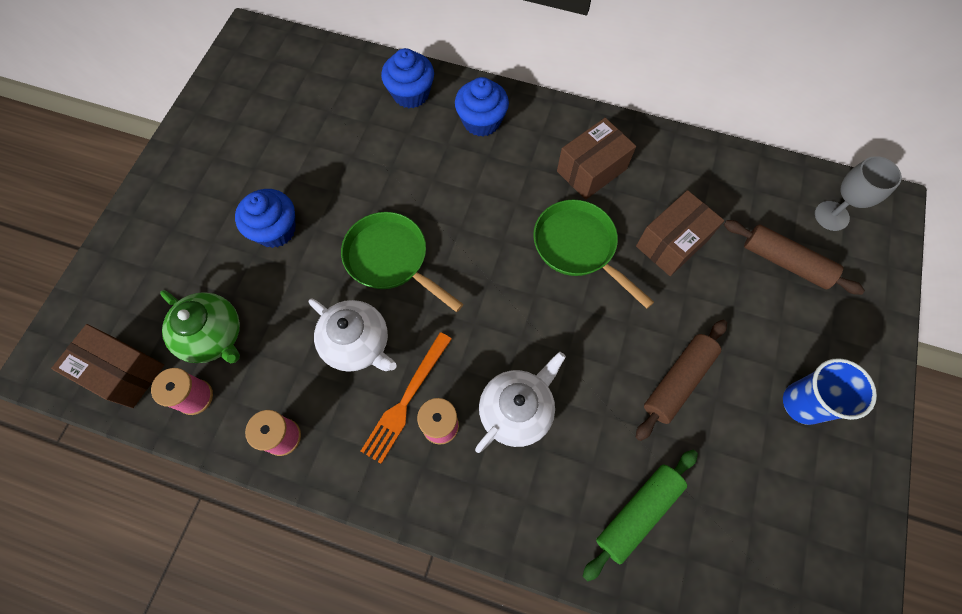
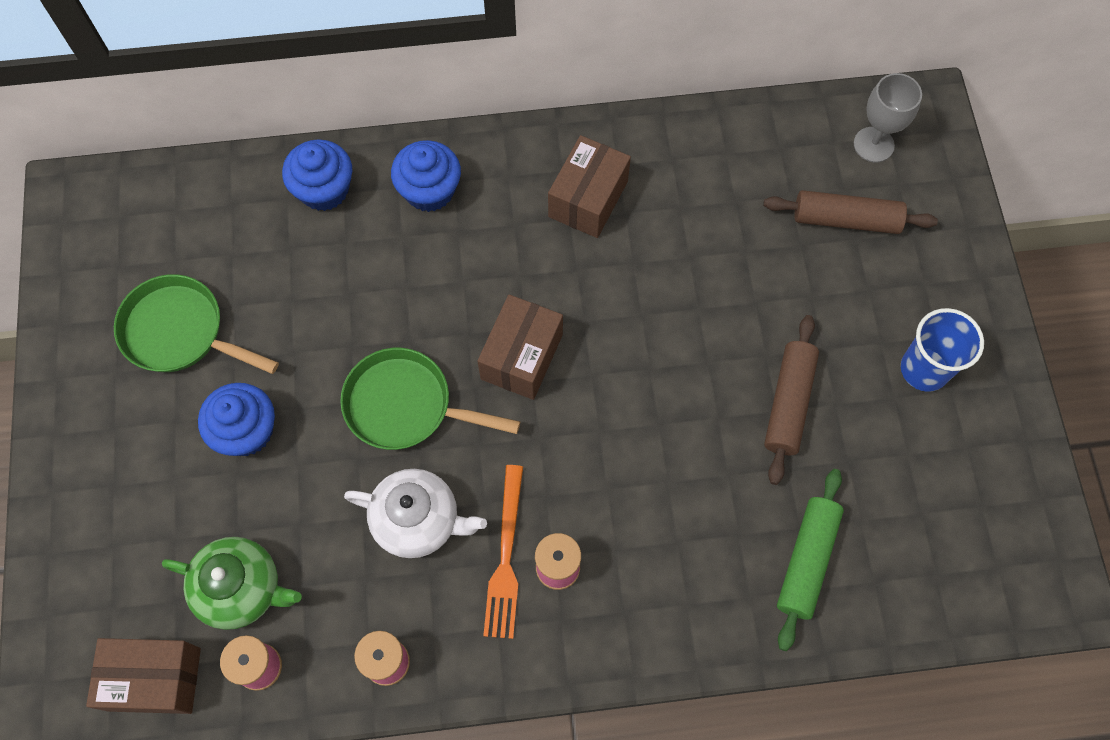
camera: 25 degrees left, 0 degrees up
(517, 410) = (632, 513): white teapot -> none
(578, 247) = (615, 298): green pan -> green pan (180, 332)
(672, 243) = (716, 249): brown box -> brown box (522, 357)

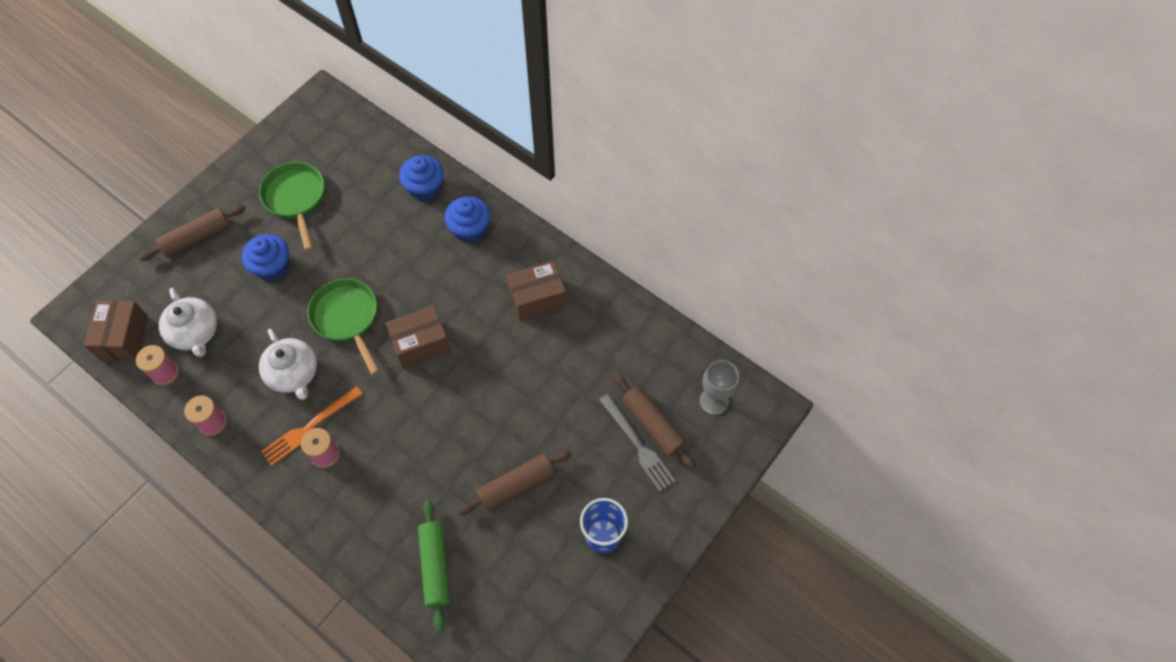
camera: 45 degrees right, 5 degrees down
(105, 484) = (196, 237): none -> brown rolling pin
(154, 679) = (124, 337): brown box -> brown box turned 45 degrees clockwise
(241, 588) = (195, 333): green teapot -> white teapot
(806, 561) = (435, 566): green rolling pin -> green rolling pin turned 75 degrees counterclockwise
(854, 252) = (637, 445): none -> grey fork

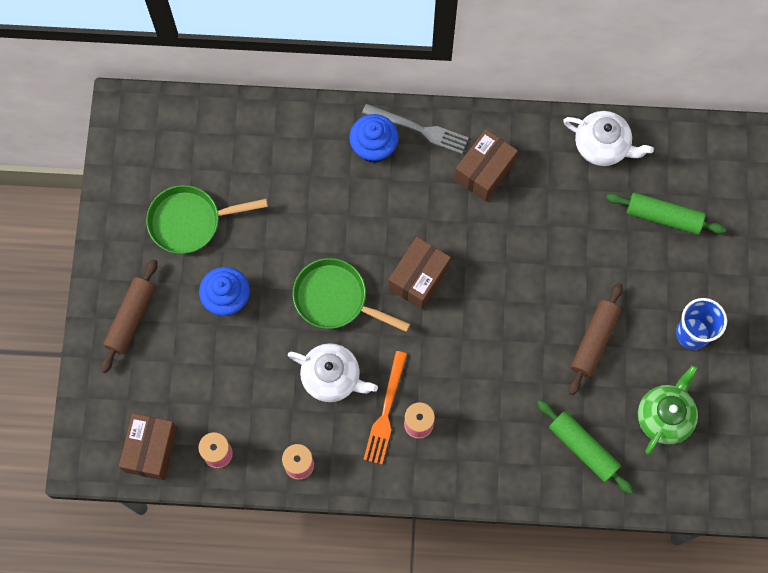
camera: 35 degrees left, 10 degrees up
(124, 337) = (151, 450): brown box -> brown box turned 45 degrees clockwise
(195, 333) = (212, 402): white teapot -> white teapot (602, 146)
(296, 198) = (190, 221): green pan -> green pan turned 45 degrees counterclockwise
(425, 188) = (300, 134): blue cupcake -> none
(524, 589) = (664, 416): none -> green teapot
(637, 445) = (664, 242): grey fork -> grey fork (419, 129)
(653, 425) = (663, 217): brown rolling pin -> green rolling pin
(714, 401) = (696, 164): grey goblet -> none

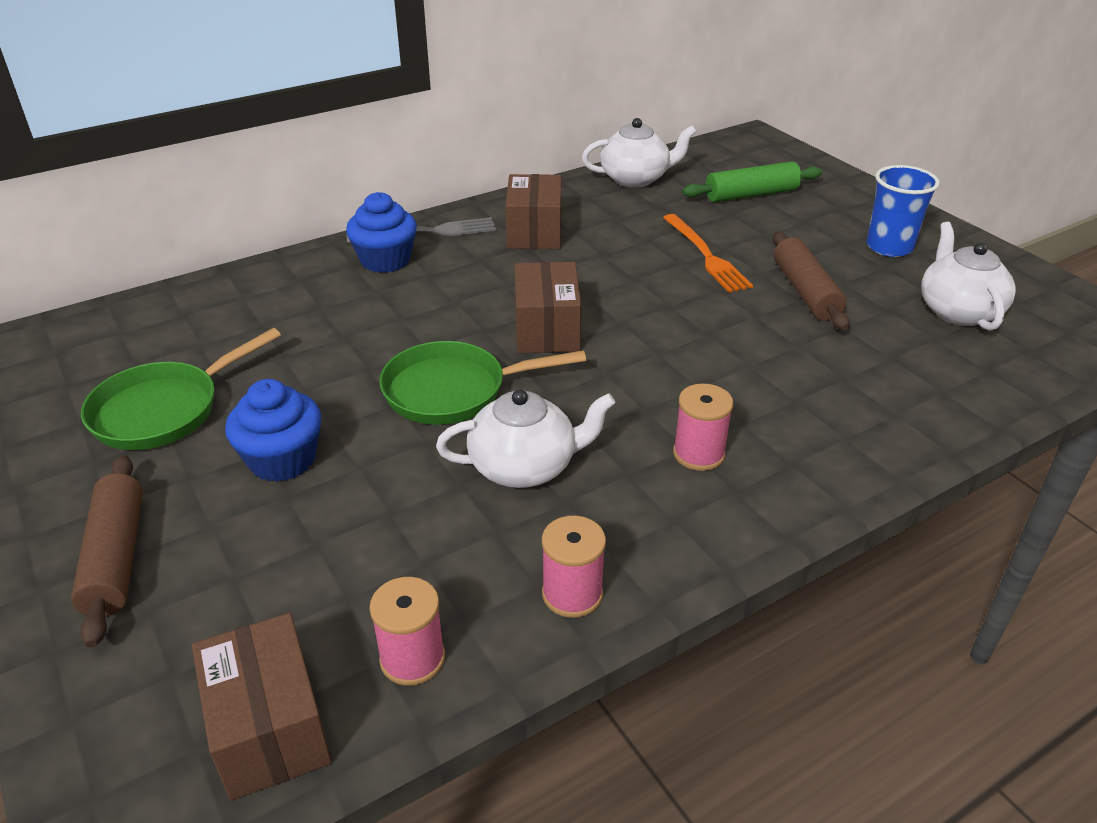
camera: 35 degrees left, 35 degrees down
(385, 411) = (639, 464): orange fork -> orange fork (706, 255)
(583, 448) = (919, 375): green rolling pin -> none
(664, 416) = (958, 311): green teapot -> white teapot

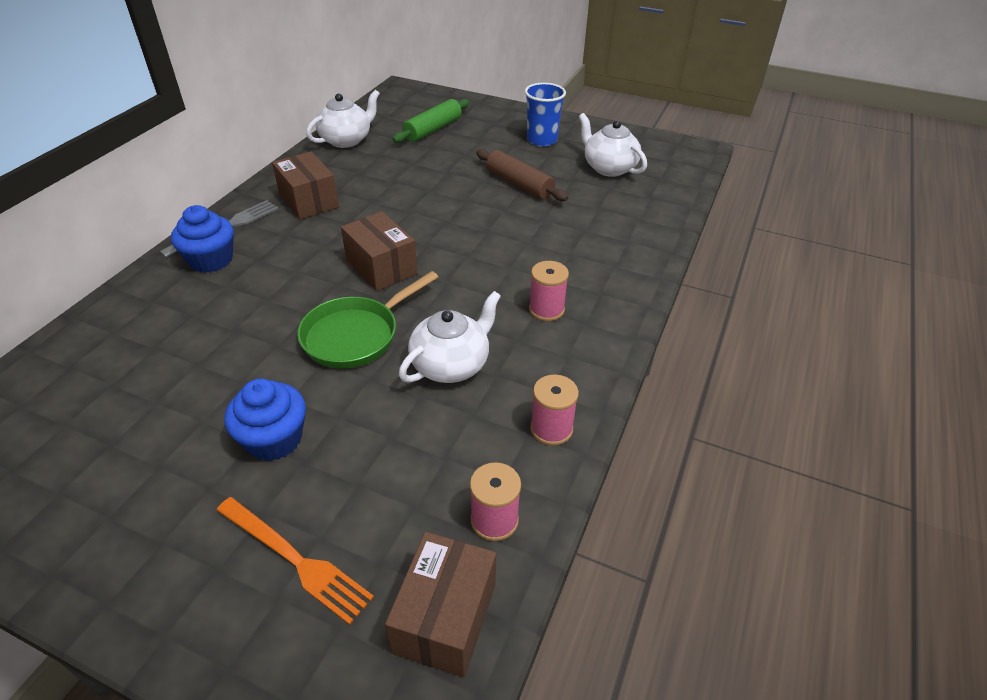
camera: 35 degrees left, 5 degrees up
(116, 557) = (208, 576): brown rolling pin -> none
(164, 410) = (132, 449): green pan -> none
(269, 728) = (445, 617): brown box -> brown box turned 75 degrees clockwise
(706, 255) = (440, 180): orange fork -> orange fork (295, 560)

